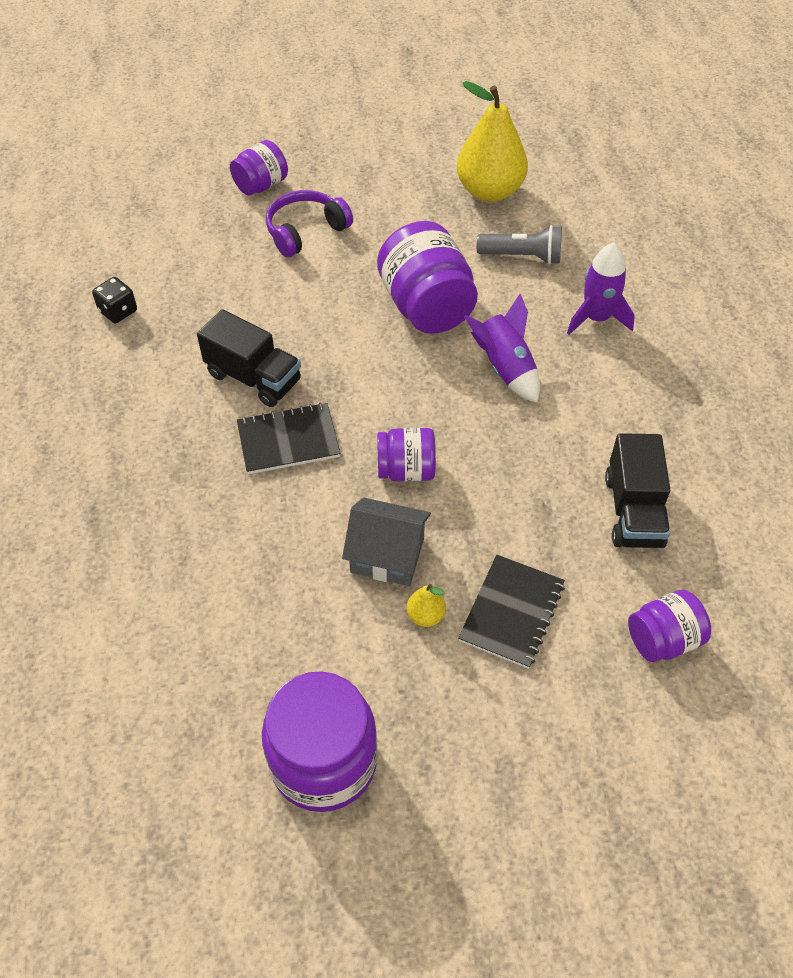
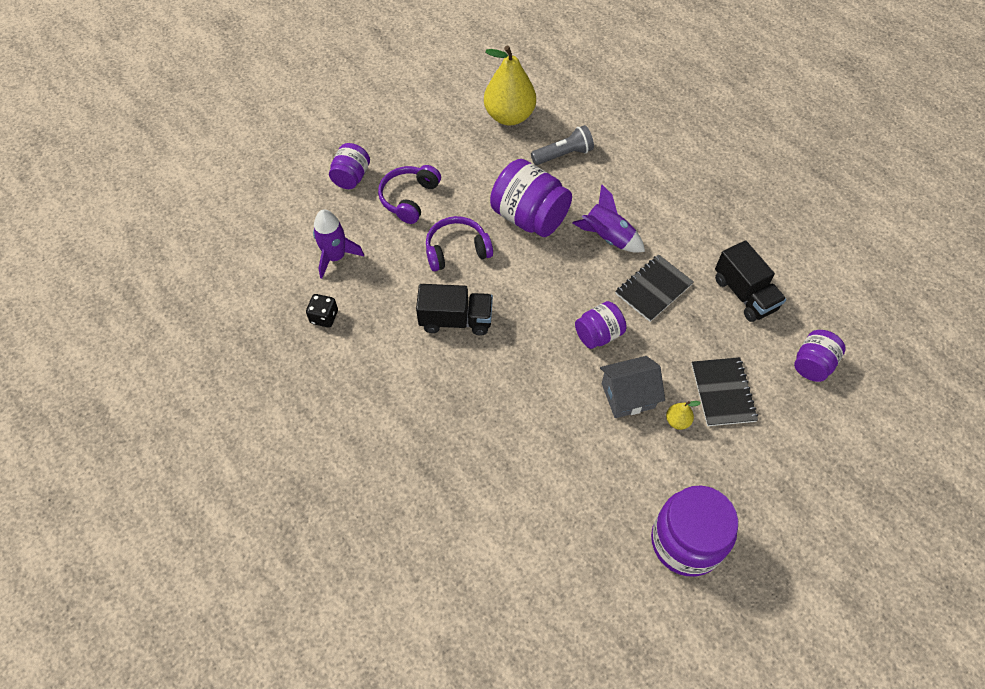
camera: 30 degrees left, 5 degrees up
(288, 440) = (511, 352): black notebook -> black notebook (653, 289)
(314, 306) = (457, 250): none -> purple headphones
(597, 318) = (638, 177): purple rocket -> purple rocket (336, 257)

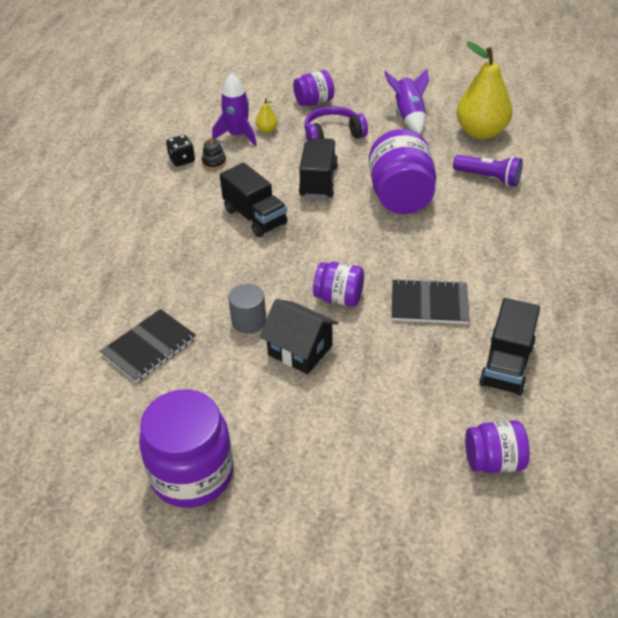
camera: 50 degrees right, 15 degrees down
(354, 298) = (214, 162): none -> black stacking toy
(457, 250) = (318, 181): purple headphones -> black truck
(563, 154) = (488, 178): grey flashlight -> purple flashlight
(569, 406) = (249, 321): none -> grey cylinder
(608, 237) = (443, 247): purple rocket -> purple rocket (409, 116)
(628, 395) = (300, 350): grey house -> black house
(677, 421) = (311, 397): yellow pear -> yellow pear (267, 130)
(723, 392) = (378, 411): black notebook -> black notebook (149, 347)

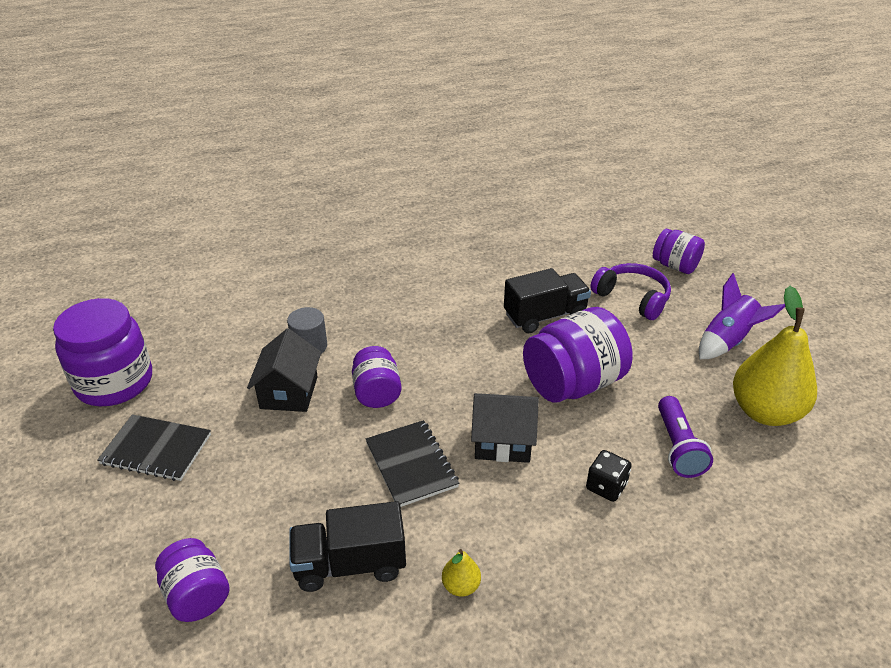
camera: 60 degrees right, 5 degrees down
(149, 347) = (247, 303): black notebook -> black notebook (156, 449)
(182, 160) = (500, 225): black dice -> black dice (606, 486)
(214, 162) = (513, 243): black stacking toy -> none
(238, 135) = (567, 241): purple rocket -> none
(255, 217) = (455, 297): black truck -> none
(267, 130) = (594, 254): yellow pear -> yellow pear (461, 586)
(435, 250) = (502, 441): none -> black house

